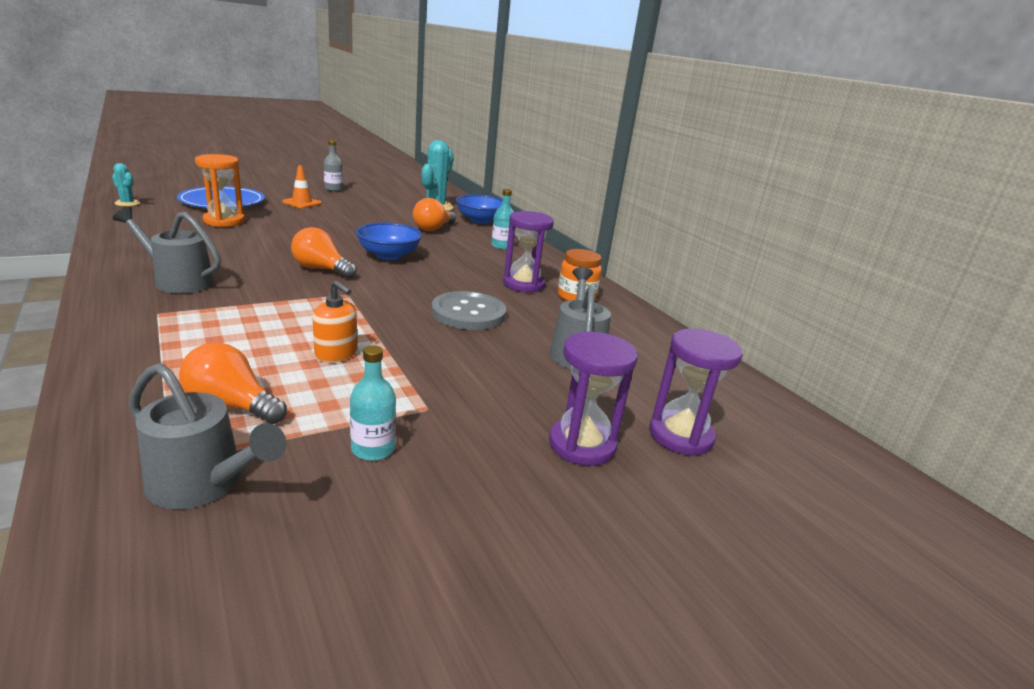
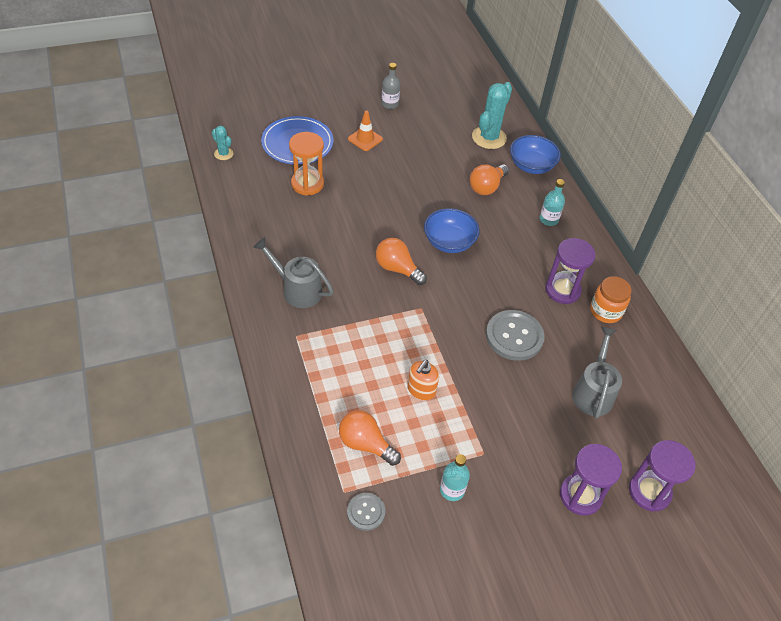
camera: 10 degrees right, 25 degrees up
(205, 484) = (366, 512): grey watering can -> grey button
(336, 354) = (421, 390): orange soap dispenser -> orange soap dispenser turned 75 degrees clockwise

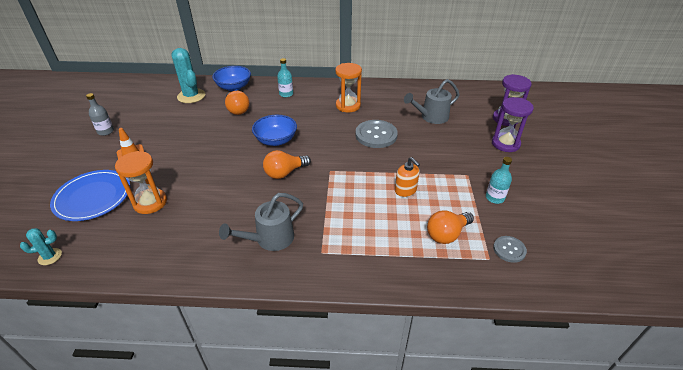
camera: 65 degrees left, 10 degrees down
(562, 290) = (348, 106): purple hourglass -> orange hourglass
(593, 391) = (431, 117): grey watering can -> grey watering can turned 60 degrees counterclockwise
(605, 311) = (372, 95): orange jar -> none

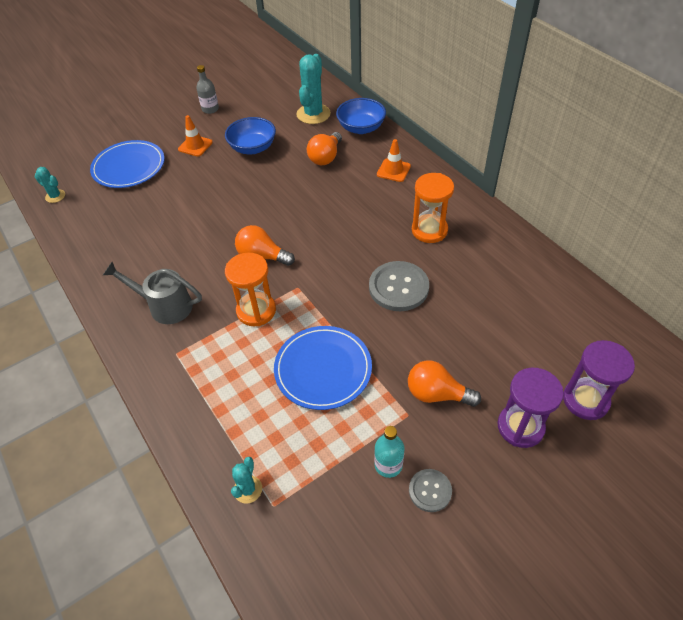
camera: 55 degrees right, 10 degrees up
(150, 202) = (149, 201): orange hourglass -> orange hourglass (256, 311)
(276, 140) = (306, 217): blue bowl -> blue bowl (253, 148)
(286, 94) = (393, 170): turquoise bottle -> orange traffic cone
(405, 190) = (323, 369): orange soap dispenser -> blue plate
(431, 117) = (493, 317): grey watering can -> none
(447, 234) = (281, 445): orange light bulb -> orange light bulb (437, 394)
(468, 265) = (248, 489): none -> turquoise cactus
(509, 250) = (304, 521): grey button -> grey button (430, 491)

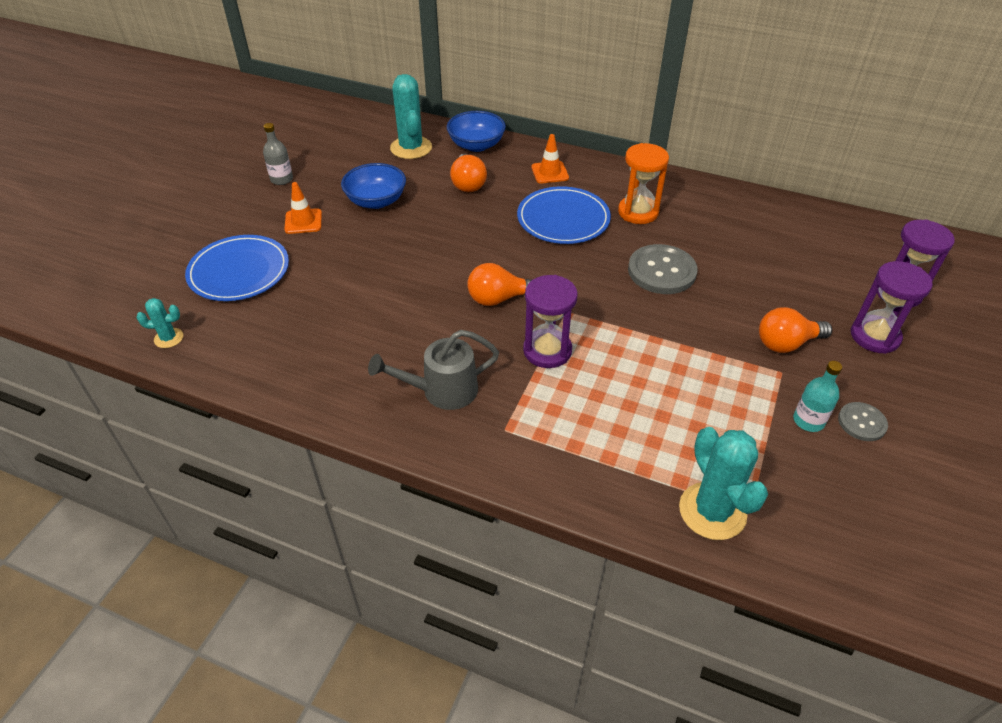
camera: 35 degrees left, 5 degrees down
(248, 489) = (712, 511): turquoise cactus -> turquoise cactus, size x1.93
(256, 311) = (547, 351): orange hourglass -> purple hourglass
(323, 369) = (668, 371): blue plate -> blue plate (563, 219)

